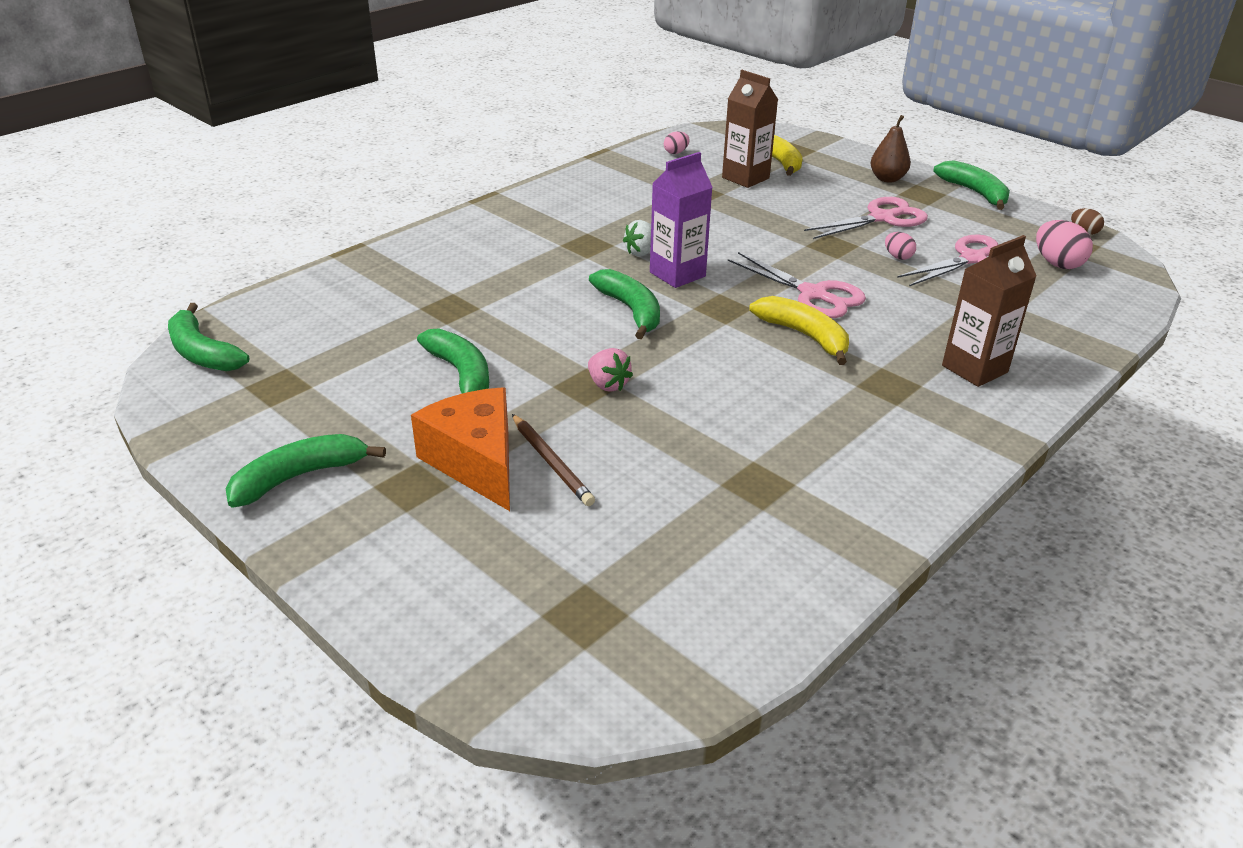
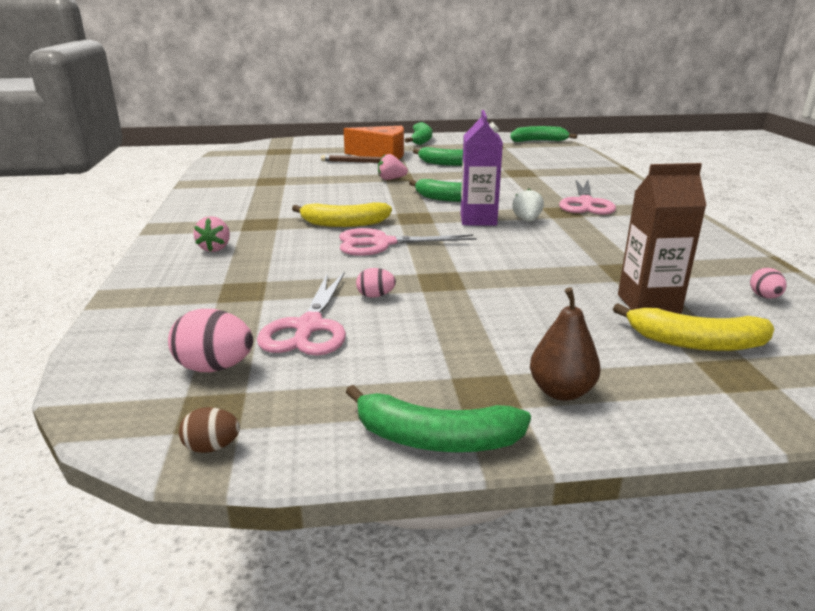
camera: 130 degrees right, 10 degrees down
(881, 218) = (457, 328): pink scissors -> pink scissors (585, 203)
(974, 369) = (215, 248): brown carton -> pink strawberry

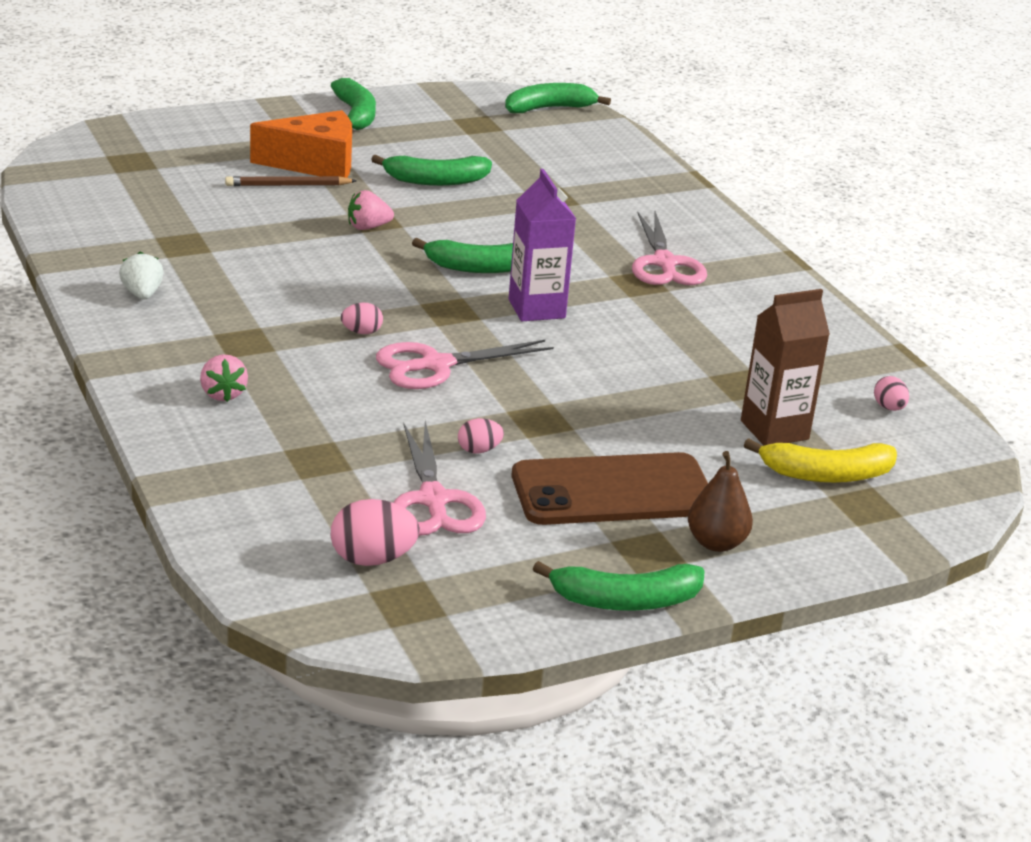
camera: 20 degrees left, 5 degrees up
(212, 447) = (437, 634): brown egg -> none
(344, 224) = (361, 332): yellow banana -> pink egg
(475, 336) = (612, 491): none -> brown phone
(527, 220) = (600, 305): white strawberry -> white strawberry (142, 294)

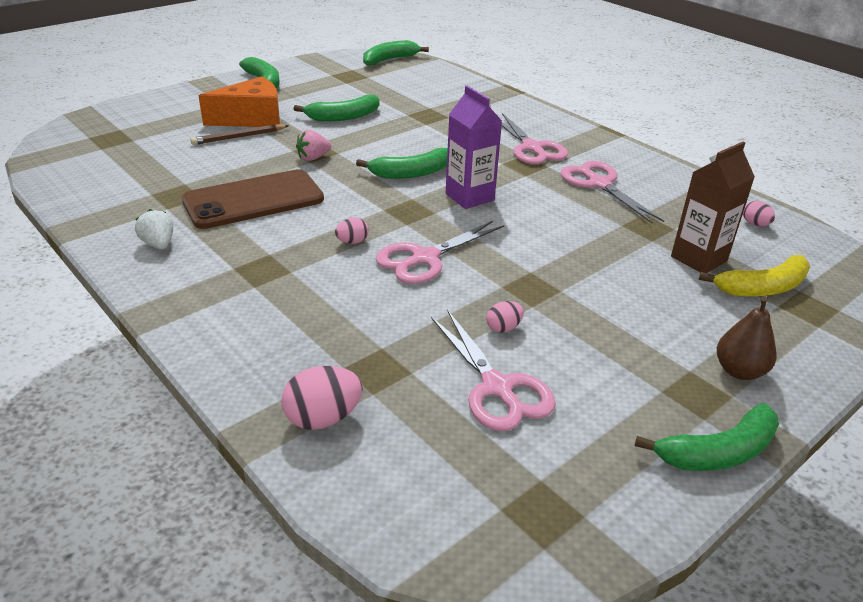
camera: 15 degrees left, 5 degrees up
(223, 394) = (265, 323): pink strawberry -> none
(372, 559) = (482, 469): pink egg -> pink egg (323, 418)
(612, 491) = (629, 341): brown phone -> brown phone (253, 200)
(720, 324) = (599, 184): none -> pink scissors

